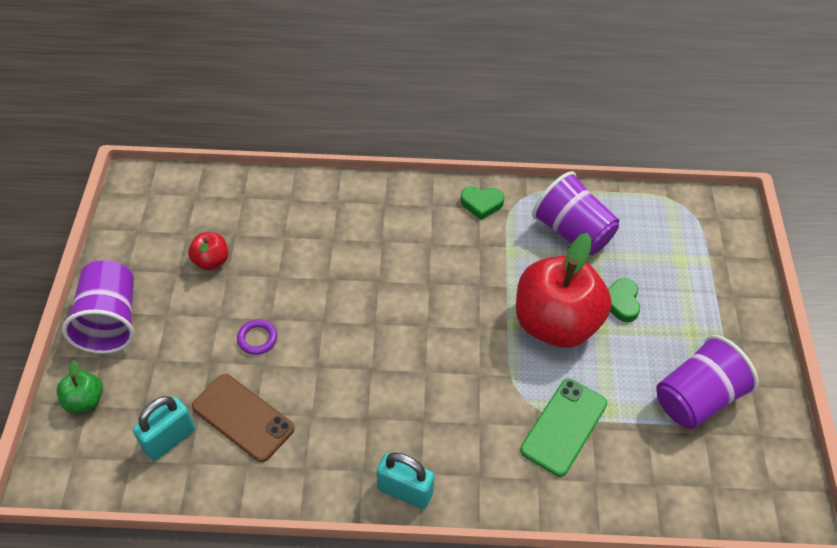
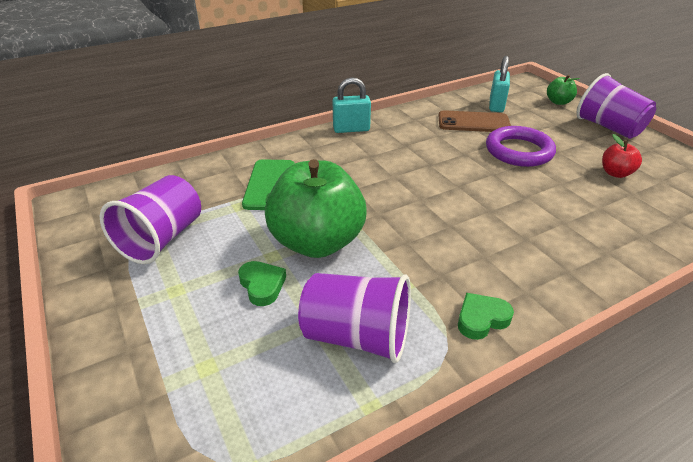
camera: 150 degrees right, 15 degrees down
(257, 338) = (519, 151): purple ring -> purple ring, size x2.10
(555, 323) = (317, 242): red apple -> green apple

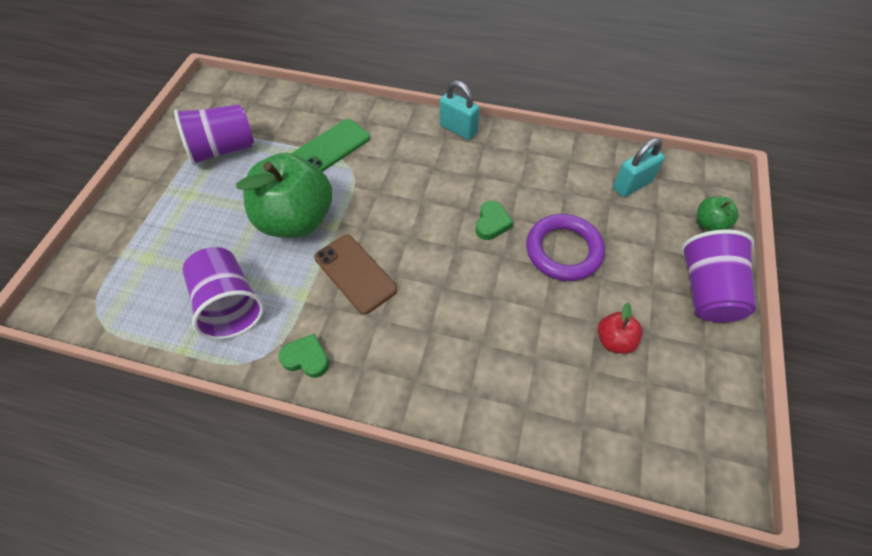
camera: 45 degrees right, 20 degrees up
(262, 285) = (230, 227): green heart -> green heart (492, 223)
(473, 122) = (574, 191): brown phone -> brown phone (355, 273)

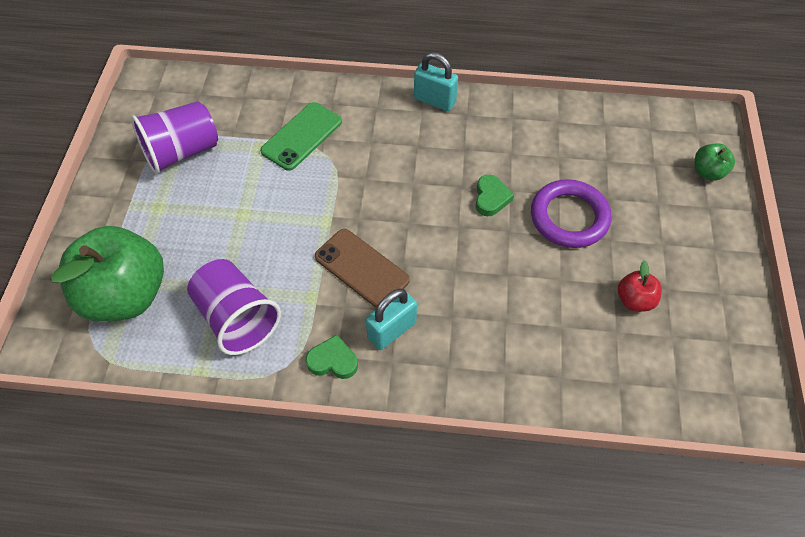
camera: 10 degrees left, 0 degrees up
(296, 219) = (284, 219): green apple -> green apple (126, 295)
(632, 185) = (625, 141): turquoise padlock -> turquoise padlock (392, 330)
(707, 291) = (715, 239): purple cup -> none

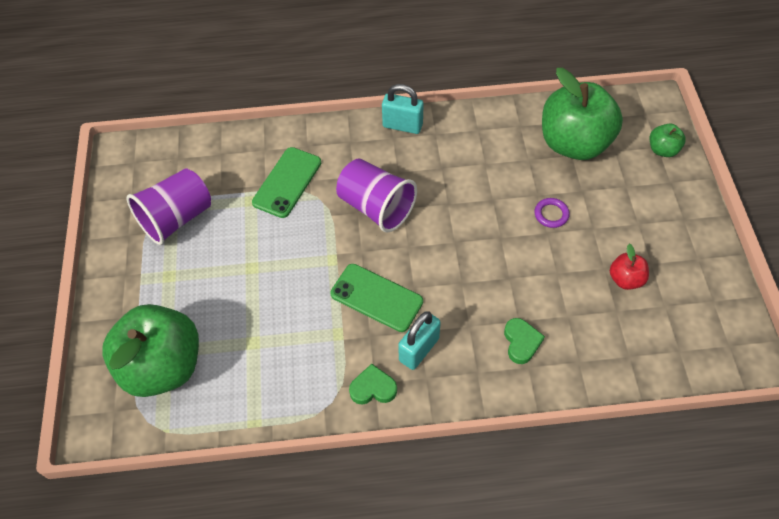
camera: 10 degrees left, 0 degrees up
(237, 318) = (274, 366): purple cup -> purple cup (376, 207)
(361, 268) = (376, 297): brown phone -> green phone
(491, 198) = (477, 209): green heart -> green heart (521, 342)
(569, 217) = (551, 214): purple ring -> purple ring, size x0.48
(611, 149) = (574, 143): none -> green apple

